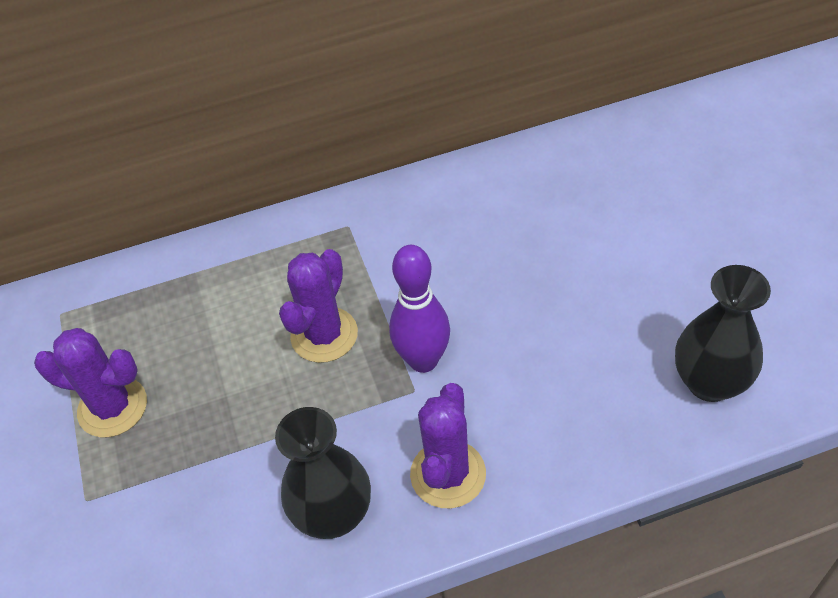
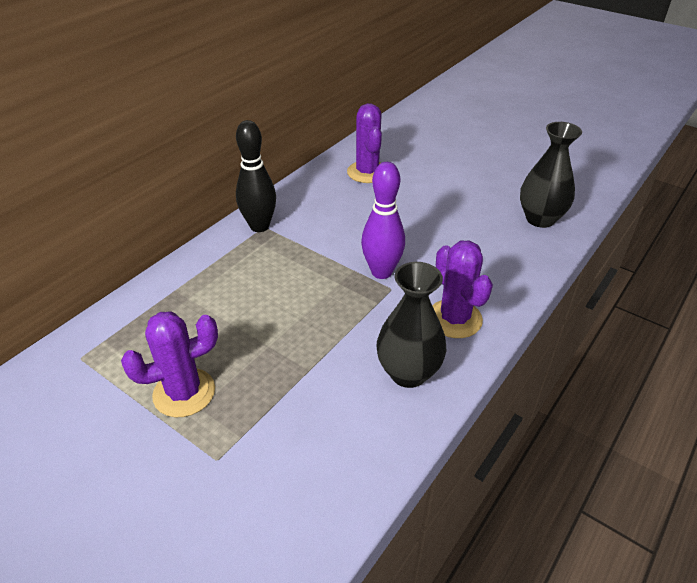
camera: 40 degrees left, 10 degrees down
(324, 335) = (305, 285): purple cactus -> purple cactus (367, 172)
(343, 223) = (259, 226): none -> black bowling pin

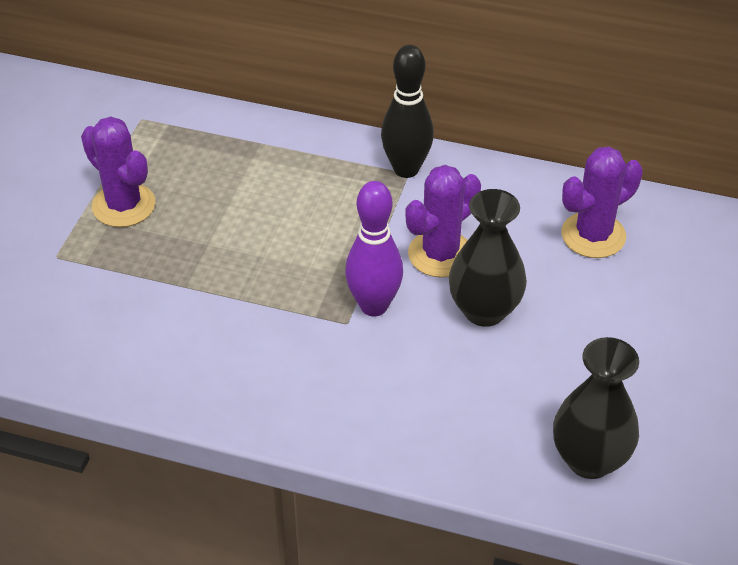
camera: 70 degrees right, 5 degrees up
(408, 373) = (211, 370): black vase -> black vase (484, 310)
(454, 319) = (317, 395): purple cactus -> purple cactus (440, 254)

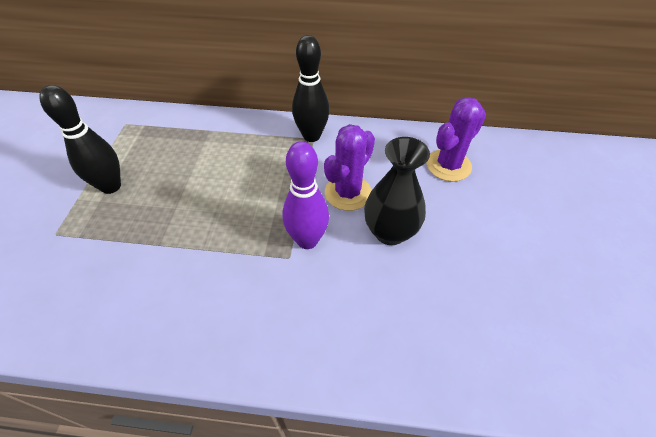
camera: 10 degrees left, 5 degrees up
(124, 205) = (111, 186): purple cactus -> black bowling pin
(589, 459) = (509, 353): black vase -> none

